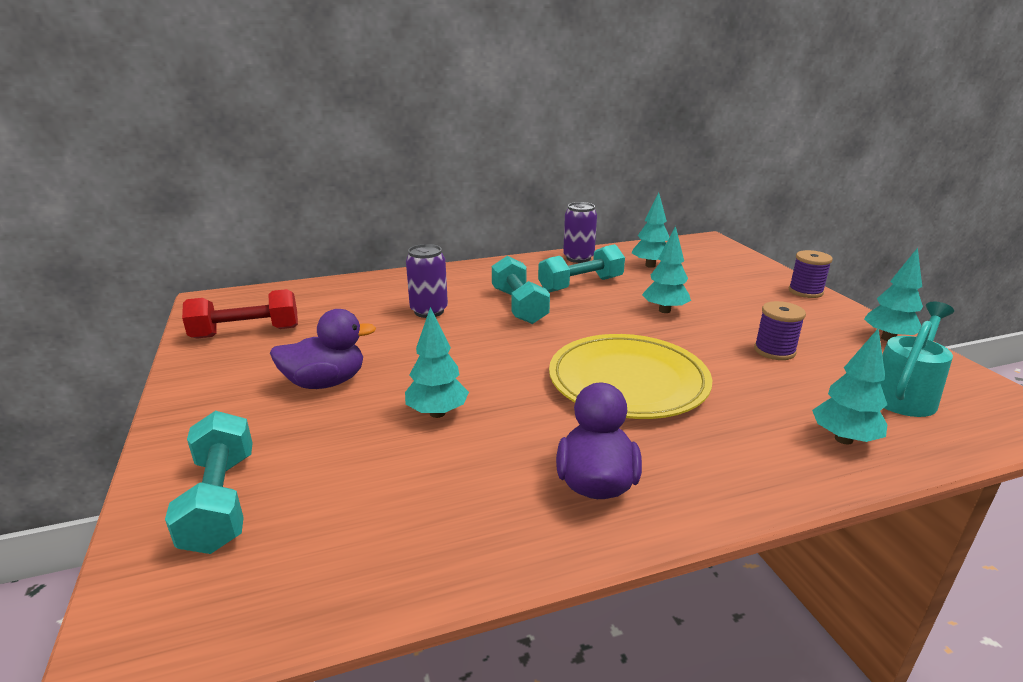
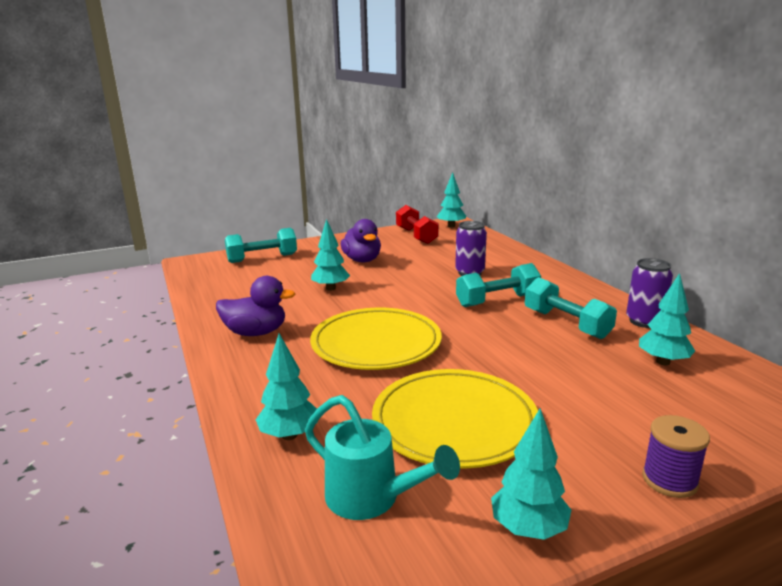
camera: 85 degrees right, 5 degrees down
(664, 310) = (527, 365): turquoise tree -> turquoise tree (451, 226)
(774, 351) = (454, 422): purple spool -> yellow plate

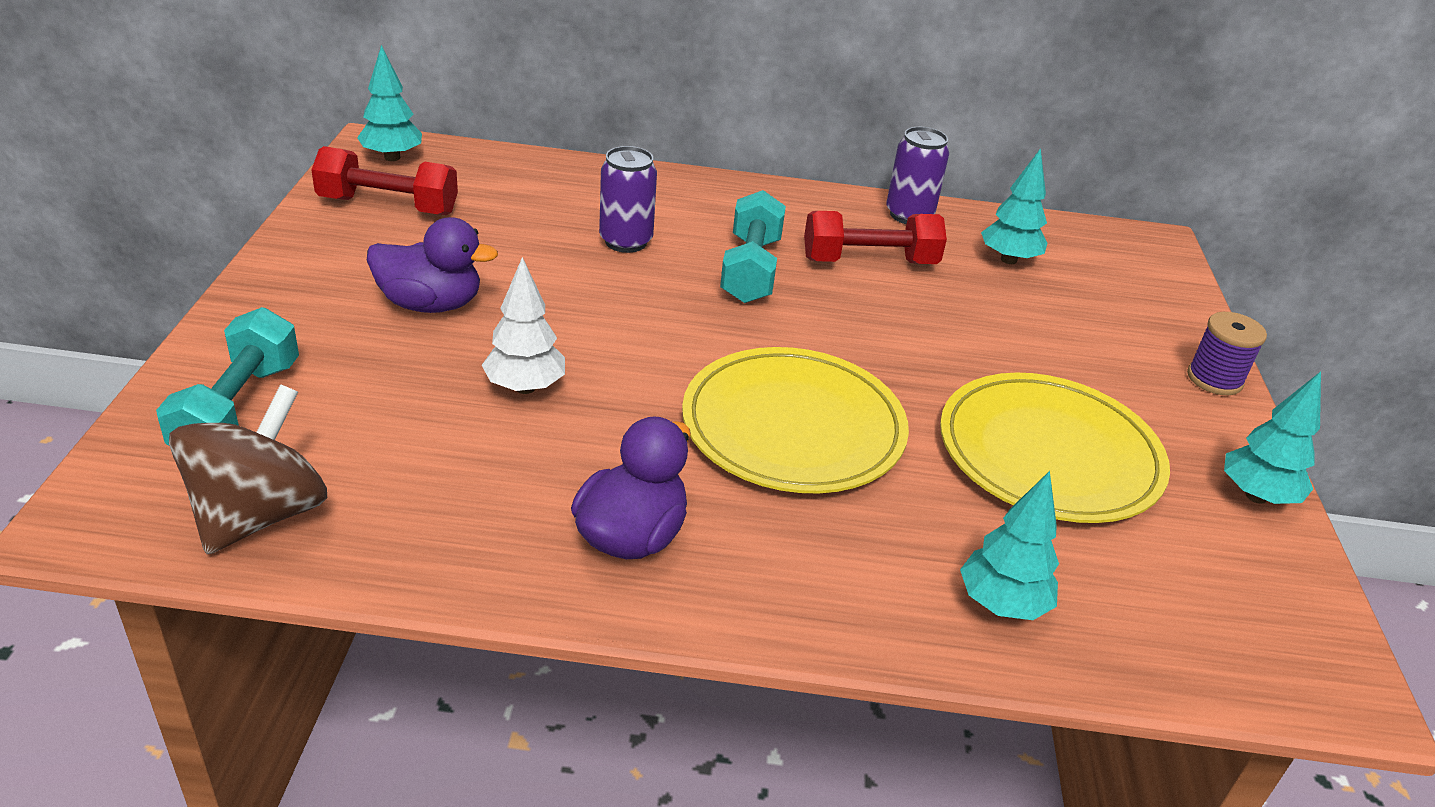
camera: 65 degrees left, 15 degrees up
(211, 277) = (259, 515): none -> brown spinning top
(330, 288) = (525, 387): turquoise tree -> white tree
(371, 498) = (1170, 582): turquoise watering can -> none
(566, 324) = (869, 262): turquoise dumbbell -> red dumbbell

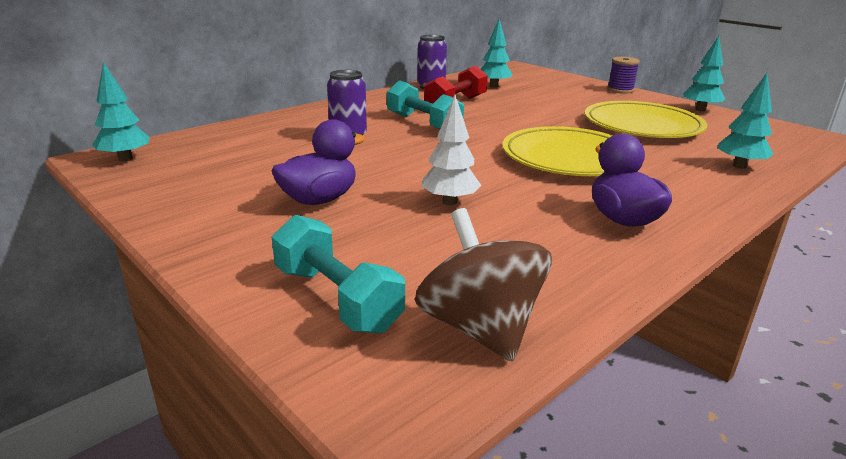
camera: 45 degrees left, 10 degrees down
(388, 206) = (181, 177): red dumbbell -> none

